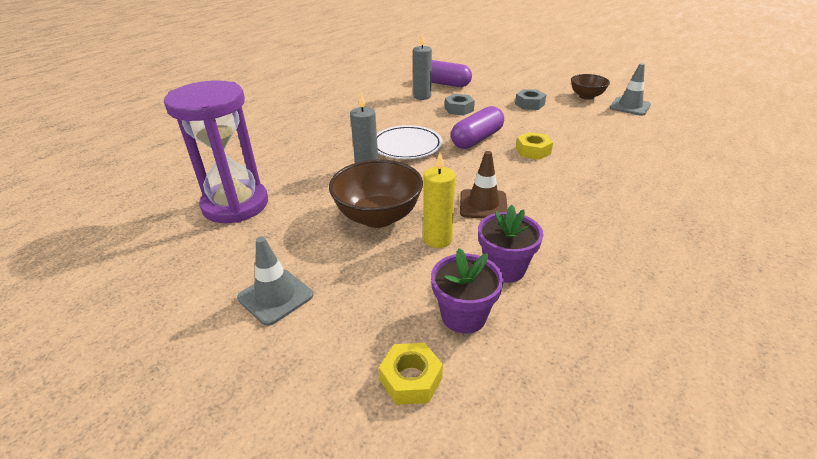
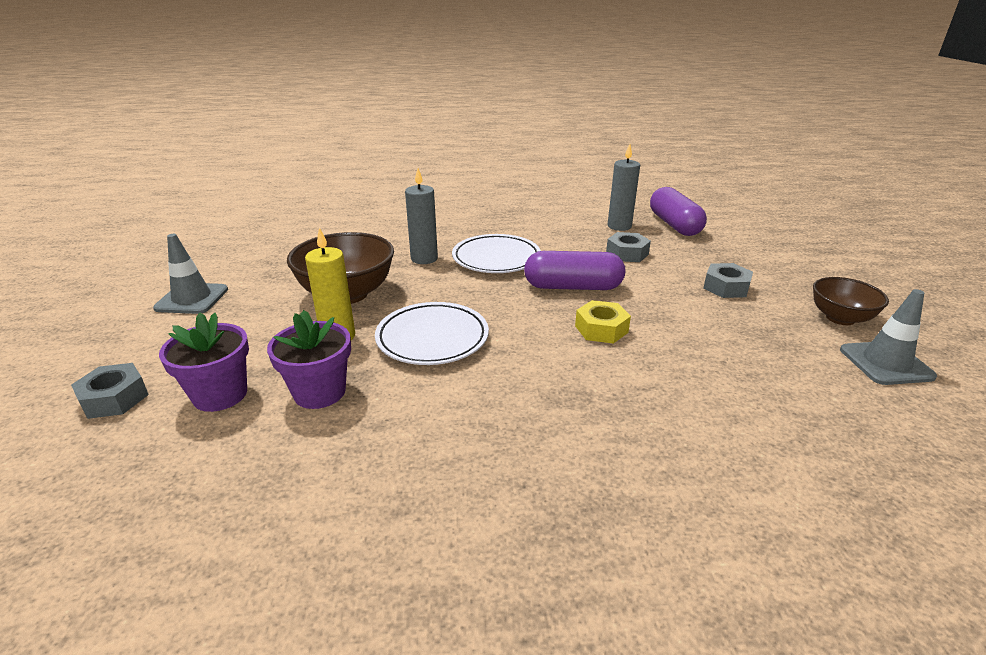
camera: 50 degrees right, 5 degrees down
(235, 205) = (303, 235): purple hourglass -> none
(411, 379) = (114, 398): yellow nut -> grey nut
(483, 204) = (432, 338): brown traffic cone -> white plate

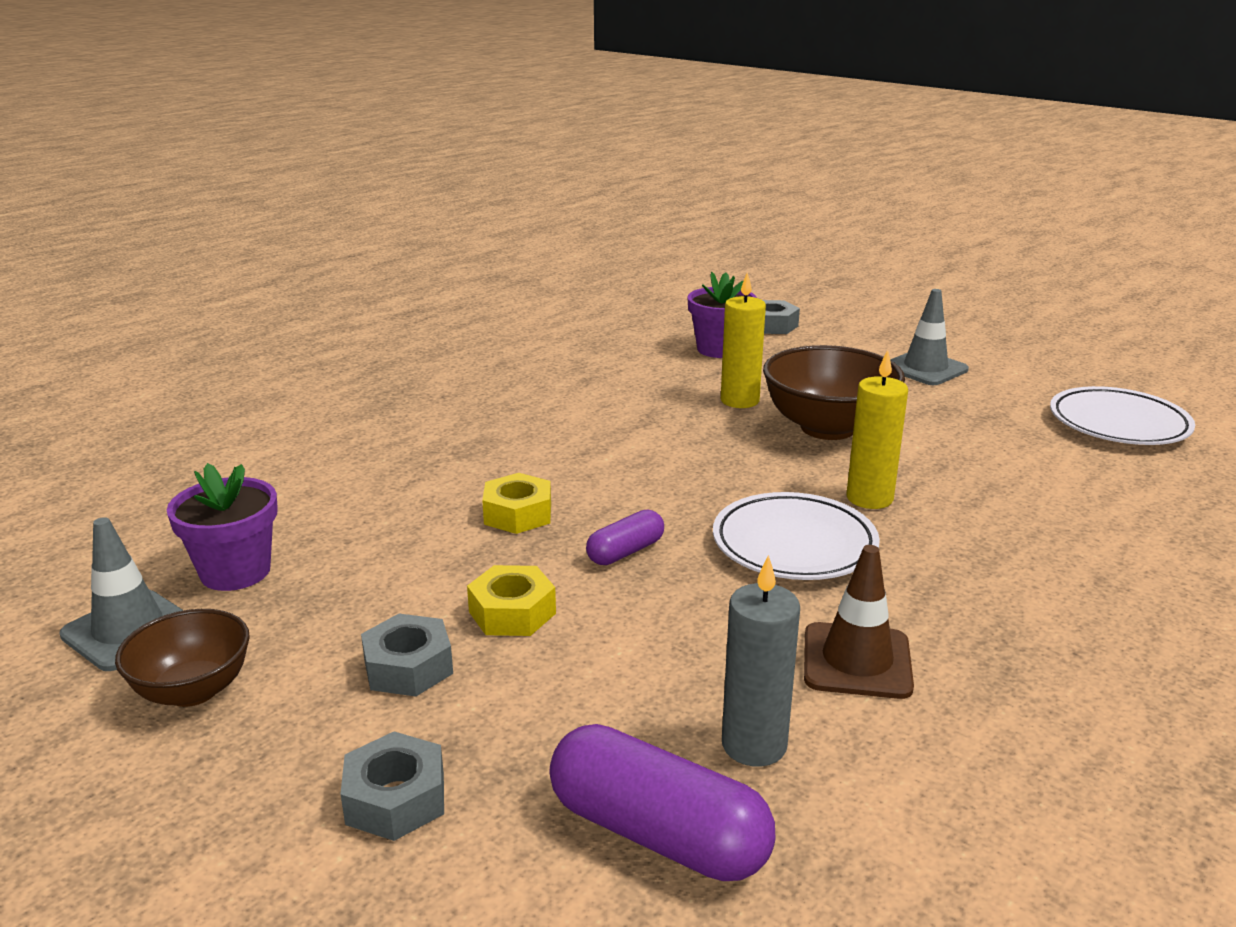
camera: 135 degrees right, 5 degrees down
(319, 392) = (662, 374): purple flower pot -> purple flower pot (235, 572)
(424, 259) = (869, 498): grey candle -> yellow candle
(432, 338) = (663, 433): white plate -> white plate (1118, 424)
(551, 227) = (857, 661): none -> brown traffic cone
(573, 287) = (625, 552): purple capsule -> purple capsule, size x0.55
(627, 253) = (638, 663): grey nut -> grey nut (395, 799)
(659, 287) = (512, 612): none -> yellow nut

